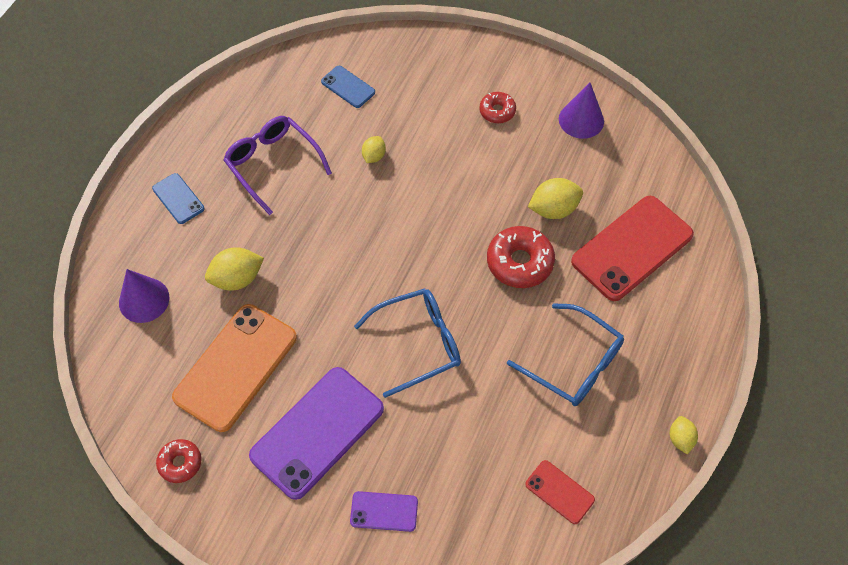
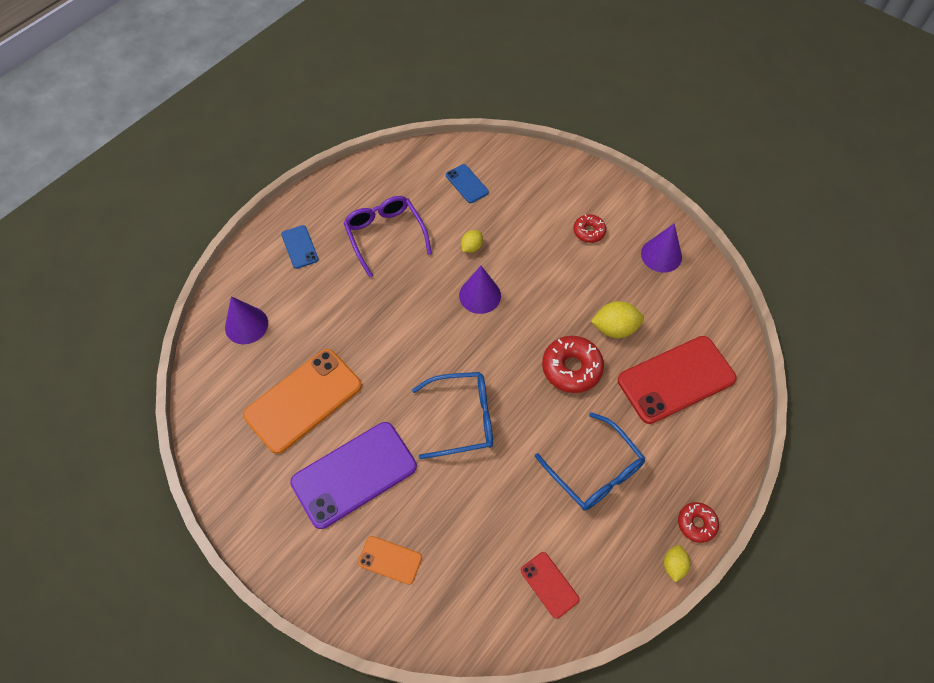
camera: 15 degrees right, 0 degrees up
(180, 463) = (233, 471): red donut -> red donut (696, 523)
(237, 279) = (327, 325): yellow lemon -> none
(384, 511) = (390, 560): purple phone -> orange phone
(398, 207) = (480, 295): none -> purple cone

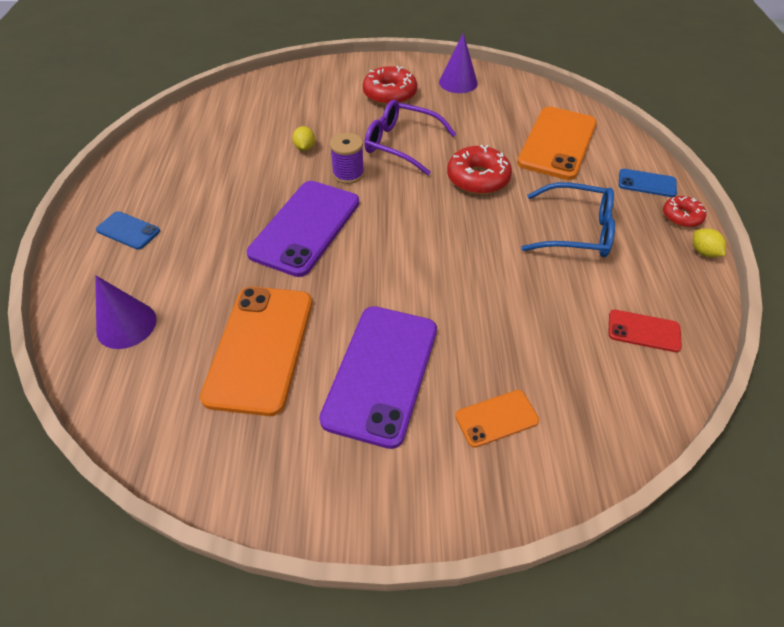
camera: 40 degrees left, 10 degrees down
(385, 235) = (214, 179): purple glasses -> purple glasses (401, 144)
(408, 324) = (305, 227): none -> purple phone
(462, 418) = (432, 263): blue glasses -> none
(467, 184) = (254, 112): blue phone -> blue phone (647, 183)
(480, 295) = (348, 174): purple cone -> purple spool
(589, 231) = (390, 94): red donut -> red donut, size x1.69
(614, 328) = (478, 138): yellow lemon -> none
(676, 379) = (557, 143): red phone -> orange phone

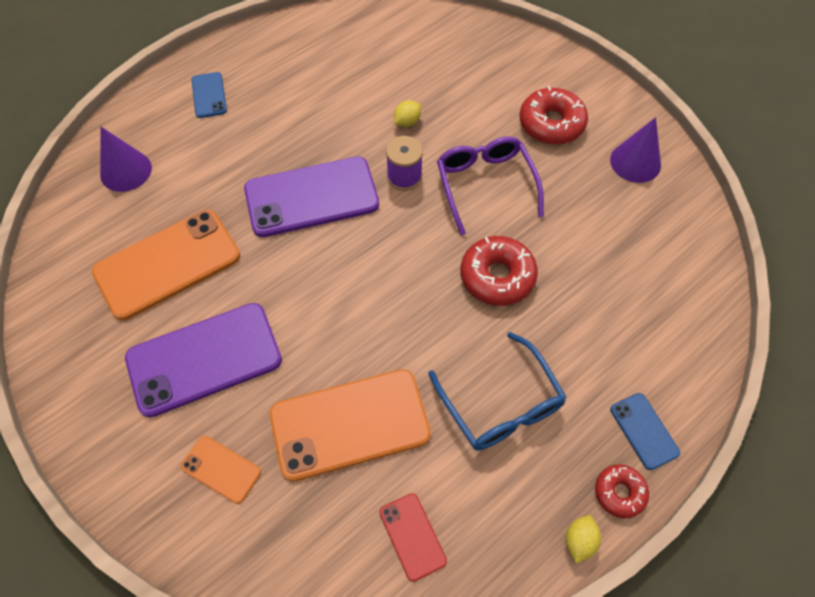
camera: 50 degrees right, 10 degrees up
(557, 143) = (626, 310): orange phone -> orange phone (350, 424)

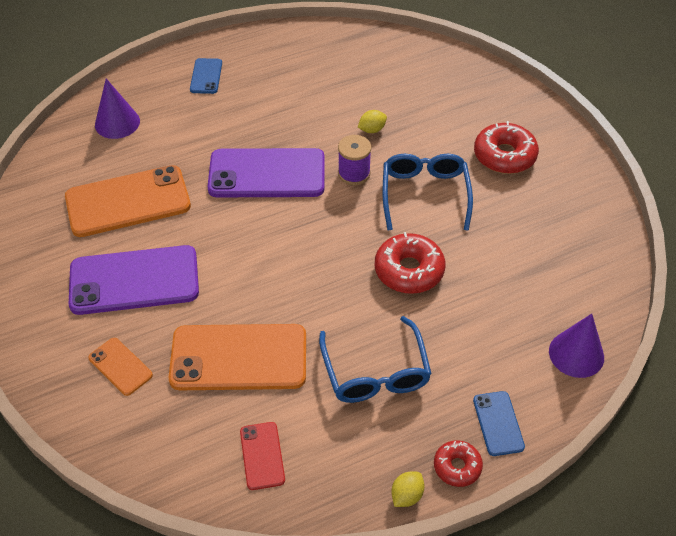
camera: 15 degrees right, 10 degrees down
(485, 185) = (425, 194): purple glasses -> blue glasses
(635, 162) = (572, 203): purple cone -> purple cone (576, 354)

